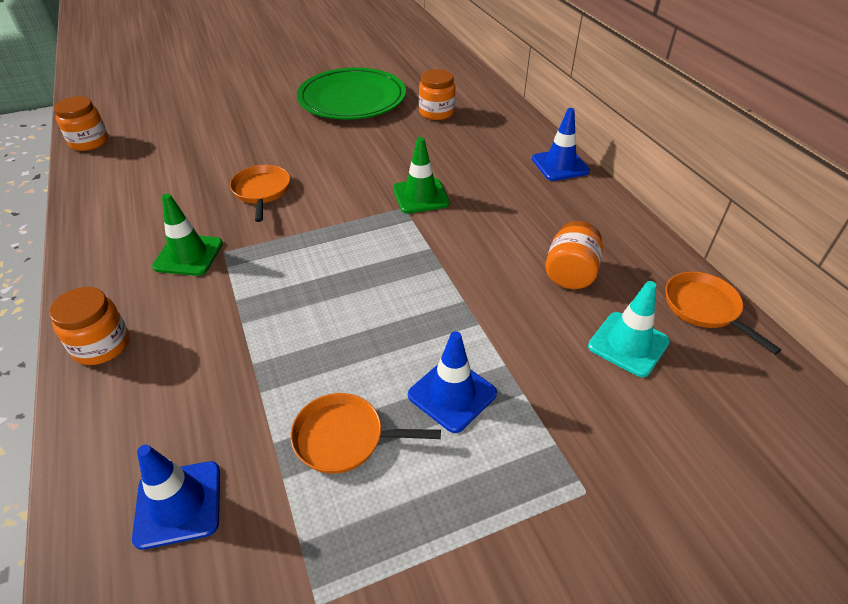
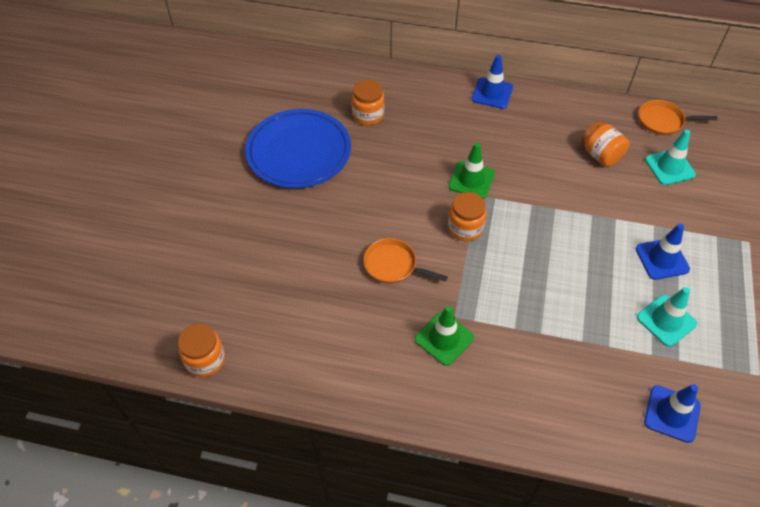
camera: 55 degrees left, 10 degrees up
(102, 345) = (513, 419): orange jar -> orange jar (465, 228)
(344, 438) = (666, 320): orange pan -> turquoise traffic cone
(352, 99) = (298, 152): green plate -> blue plate

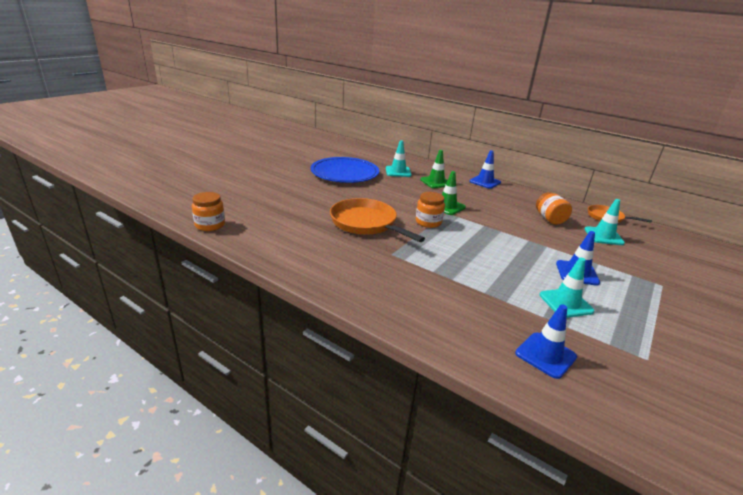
camera: 20 degrees right, 25 degrees down
(368, 115) = (398, 172): orange jar -> turquoise traffic cone
(393, 265) = (366, 223): orange pan -> orange pan, size x1.73
(444, 338) = (375, 261): green traffic cone -> green traffic cone (436, 182)

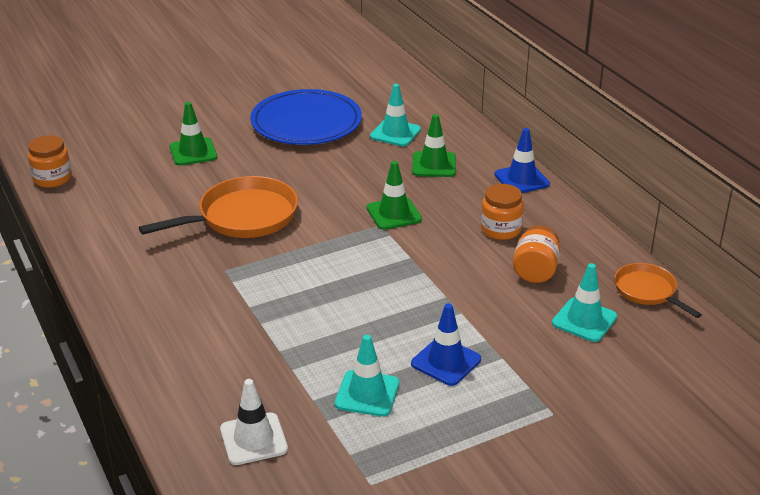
camera: 30 degrees right, 5 degrees up
(294, 196) = (193, 152): none -> green traffic cone
(366, 223) = (242, 217): orange pan -> orange pan turned 75 degrees clockwise
(428, 222) = (331, 234): orange jar -> orange jar (501, 229)
(545, 355) = (253, 439): blue traffic cone -> white traffic cone

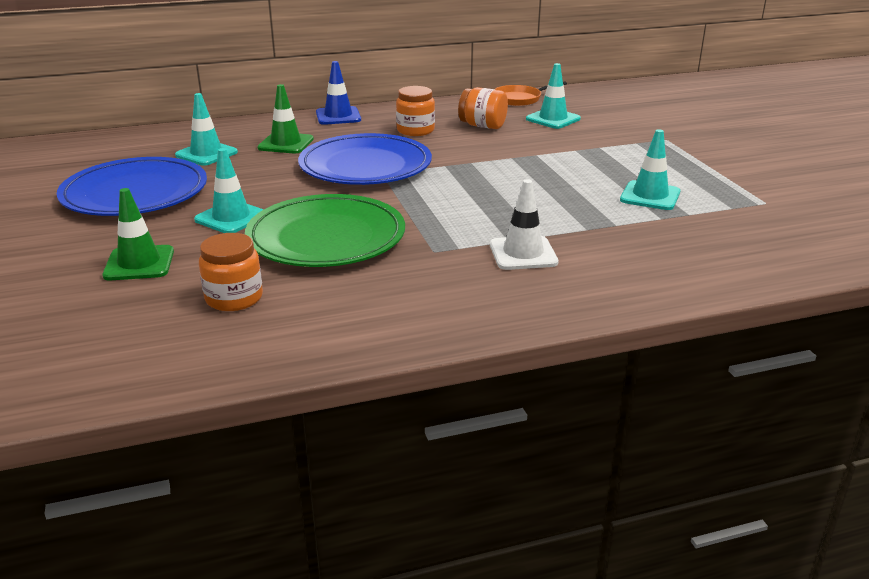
camera: 80 degrees left, 5 degrees down
(52, 179) = (112, 382): orange jar -> orange jar (234, 298)
(242, 217) = (326, 237): orange pan -> green plate
(253, 439) = (723, 246): white traffic cone -> white traffic cone (523, 253)
(271, 170) = (231, 218): none -> turquoise traffic cone
(394, 214) = (365, 166): green traffic cone -> blue plate
(446, 361) = (604, 165): blue traffic cone -> none

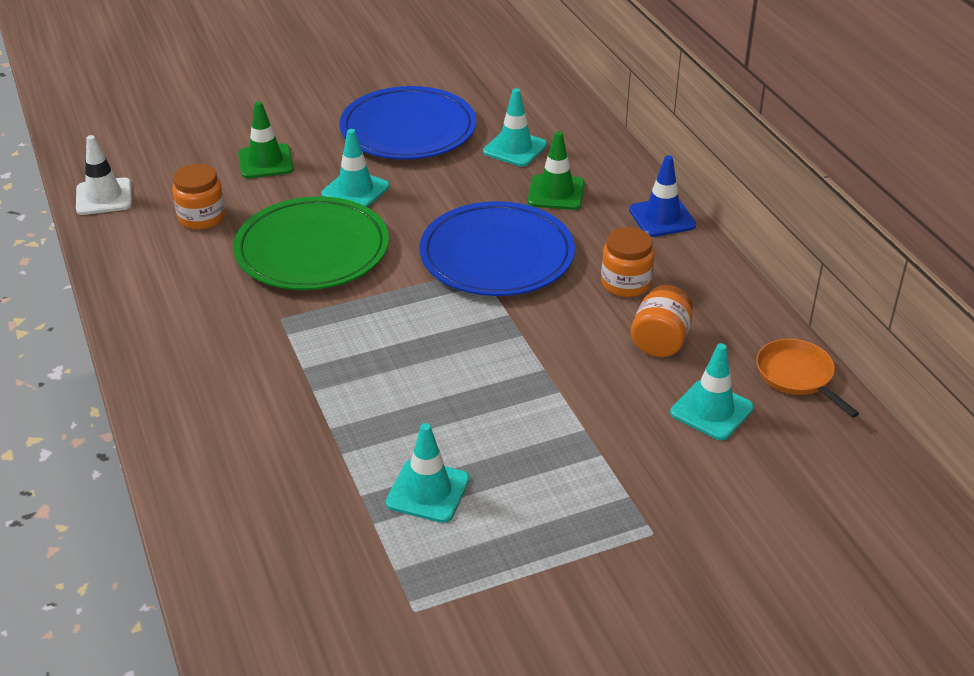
camera: 85 degrees right, 10 degrees up
(523, 253) = (272, 378): white traffic cone -> white traffic cone (104, 197)

